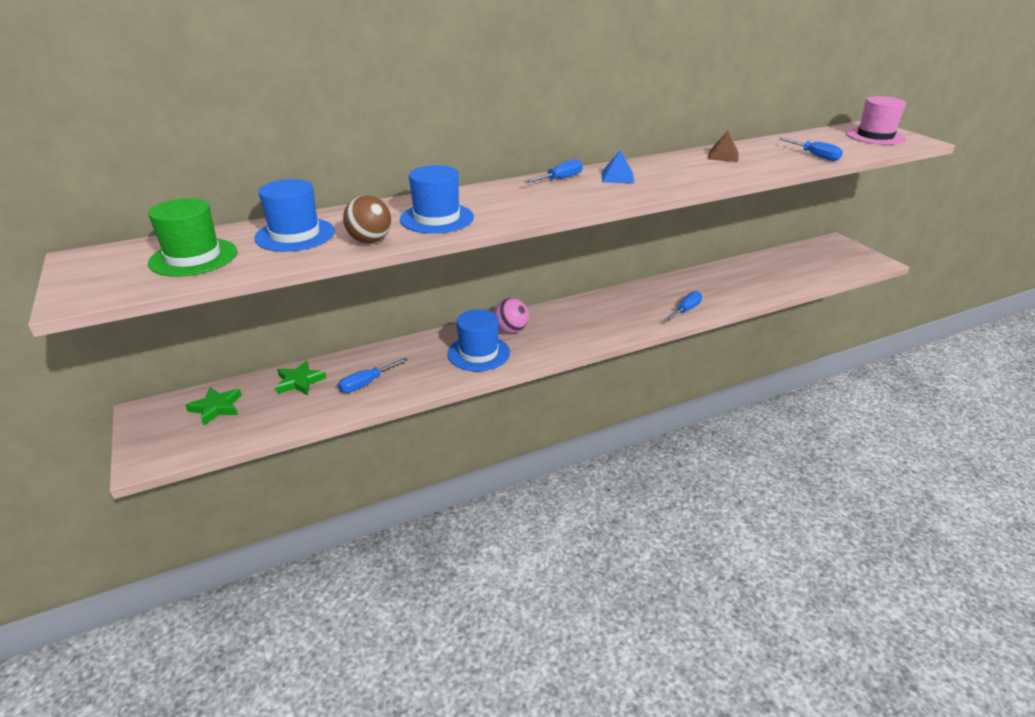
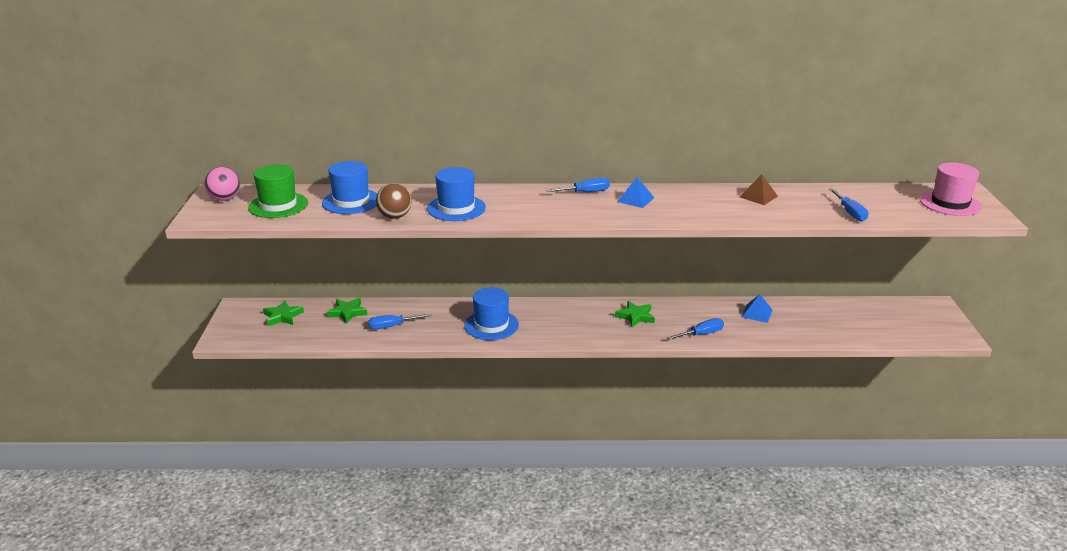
camera: 25 degrees right, 5 degrees down
(511, 330) = (532, 313): pink ball -> pink ball (225, 199)
(612, 308) = (635, 316): none -> green star
(712, 280) = (757, 313): none -> blue pyramid

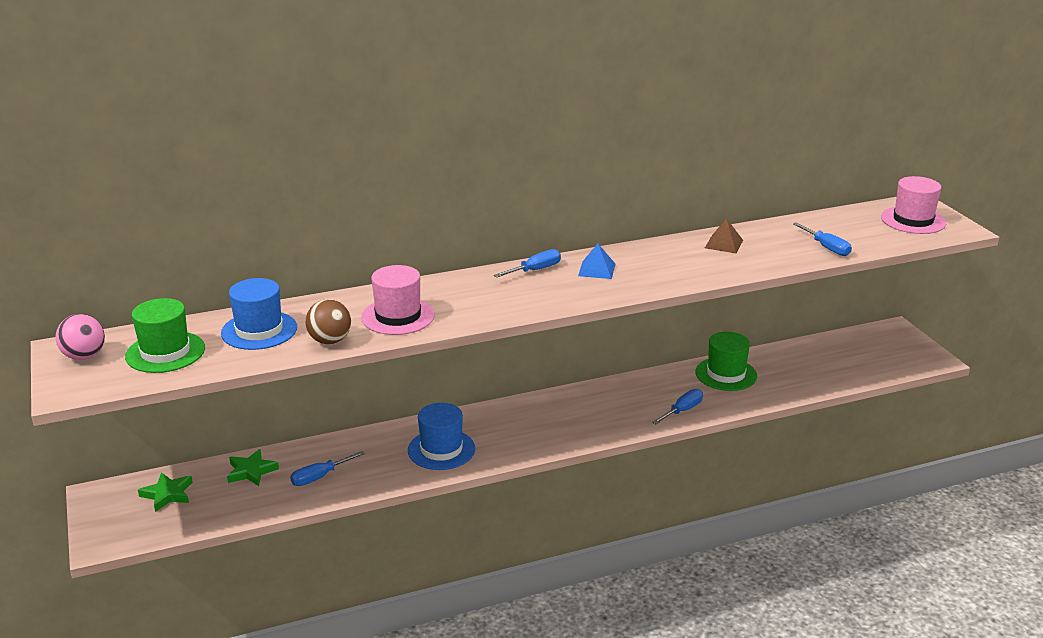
camera: 20 degrees left, 0 degrees up
(456, 208) = (398, 316): blue hat -> pink hat
(635, 316) = (600, 404): green star -> none
(757, 313) = (726, 374): blue pyramid -> green hat

